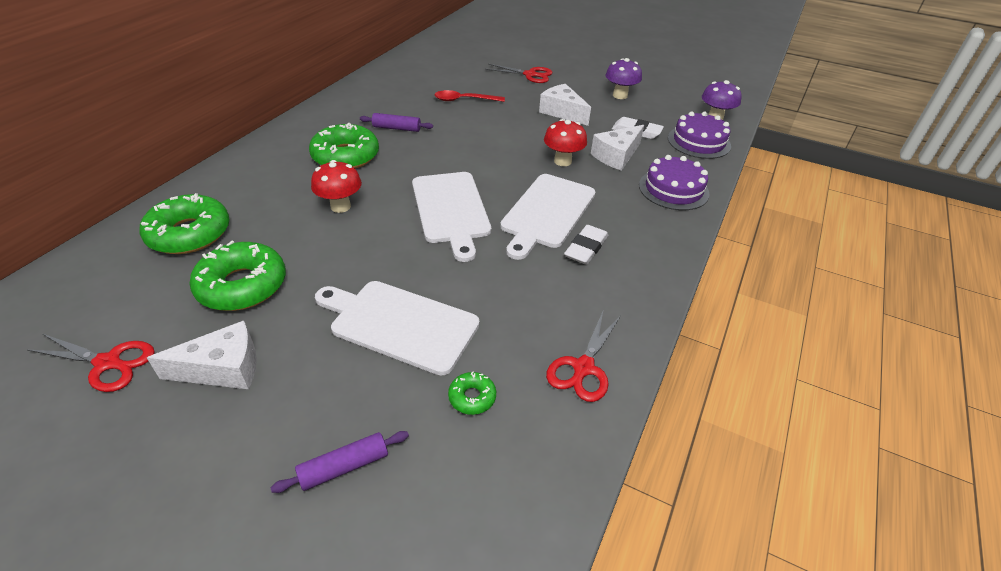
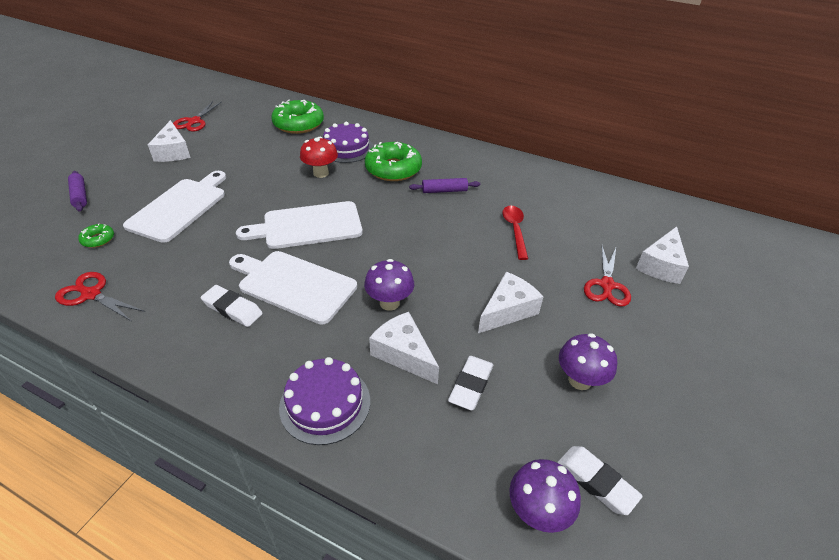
camera: 90 degrees right, 0 degrees up
(242, 286) = (241, 148): green donut -> none
(396, 128) = (444, 191): purple rolling pin -> purple rolling pin turned 75 degrees clockwise
(507, 54) = (661, 265): none -> white cheese
(562, 161) = (389, 303): red mushroom -> purple mushroom
(688, 100) = (596, 482): none -> white eraser
(699, 142) = (451, 464): purple cake -> purple cake (346, 148)

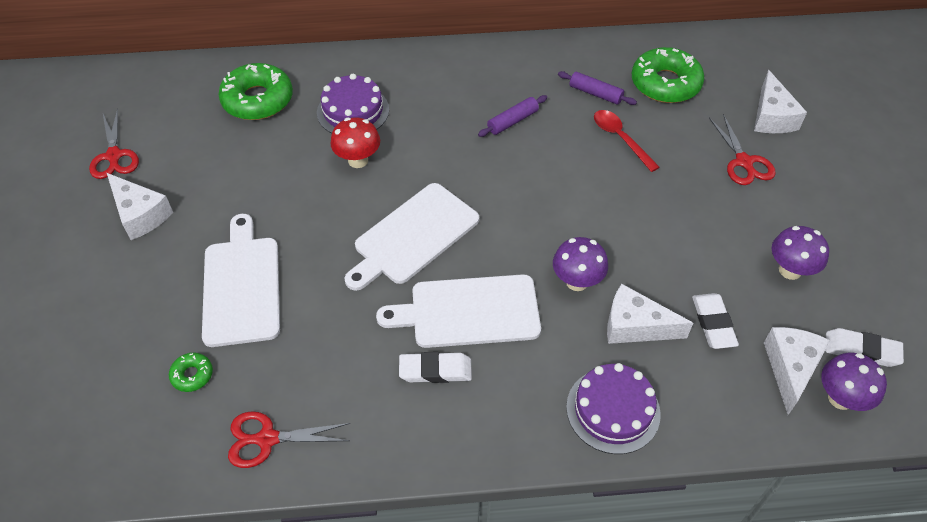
camera: 30 degrees left, 10 degrees up
(80, 195) = (93, 333): purple rolling pin -> purple rolling pin (595, 93)
(393, 169) = (433, 117): green donut -> green donut (665, 84)
(507, 310) = (684, 233): white cheese -> white cheese (790, 368)

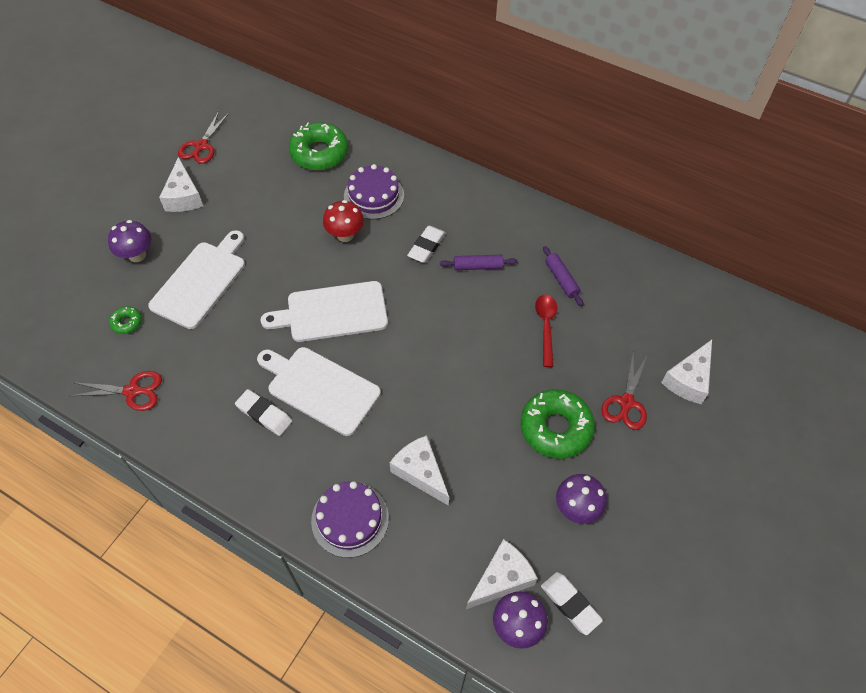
camera: 35 degrees right, 5 degrees up
(267, 439) = (133, 391): red scissors -> red scissors turned 150 degrees clockwise
(577, 281) = (411, 414): purple mushroom -> purple mushroom (137, 255)
(665, 84) = (625, 302): green donut -> green donut (555, 428)
(713, 323) = (478, 508): white eraser -> white eraser (426, 246)

